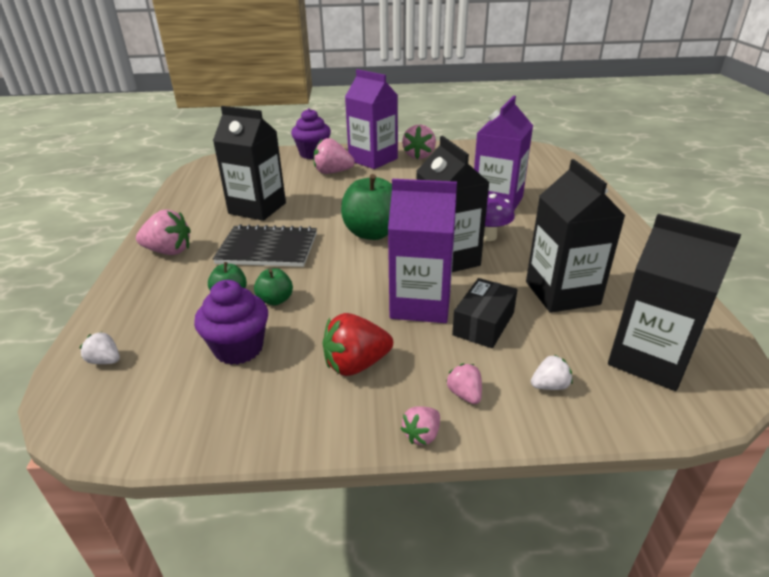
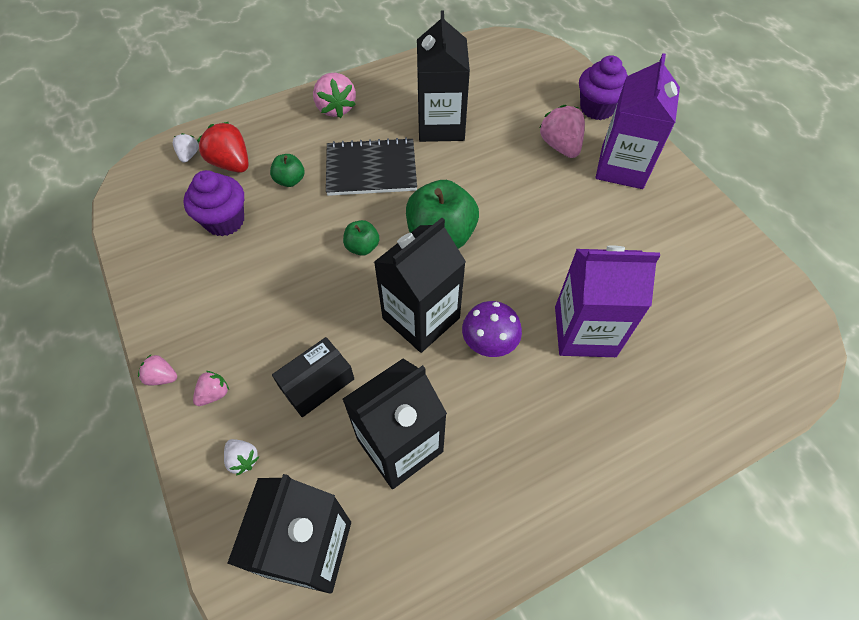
camera: 65 degrees right, 25 degrees up
(267, 248) = (371, 169): black notebook -> black notebook turned 75 degrees counterclockwise
(275, 300) = (294, 213): green apple -> green apple (362, 247)
(356, 364) = (228, 304): red strawberry -> red strawberry (231, 163)
(419, 156) = (668, 208): pink strawberry -> none
(420, 304) = (329, 321): purple carton -> none
(483, 324) = (316, 383): black box -> black box turned 45 degrees counterclockwise

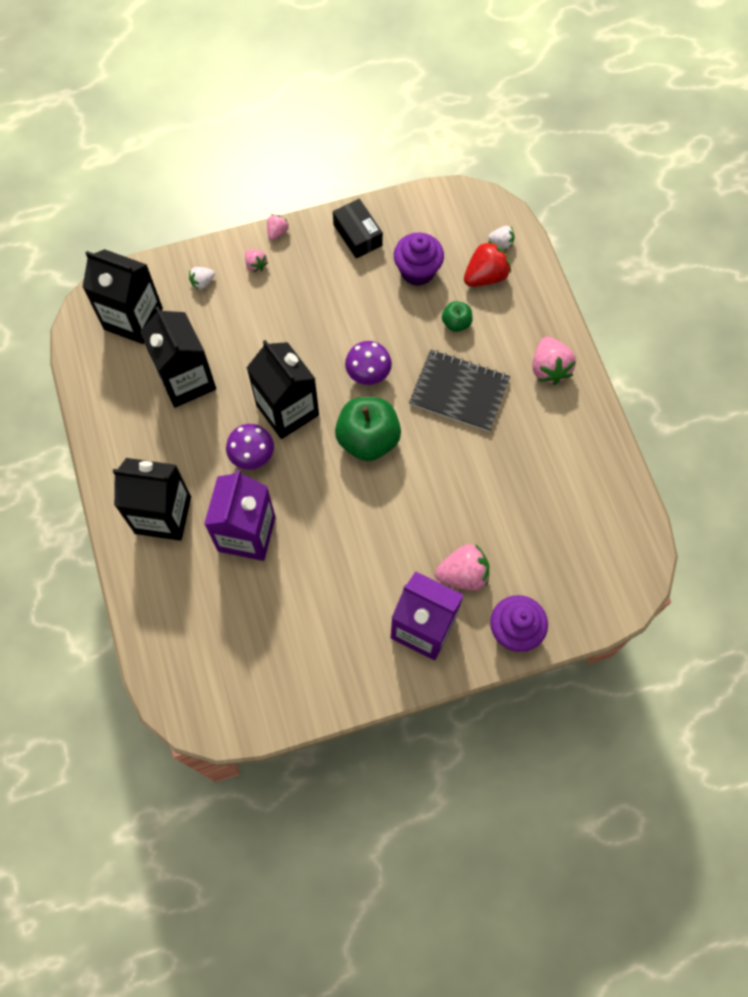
camera: 100 degrees right, 10 degrees up
(316, 383) = (248, 331): black box -> black box (357, 235)
(336, 108) = (549, 369): pink strawberry -> pink strawberry turned 90 degrees counterclockwise
(362, 247) = (368, 374): green apple -> purple mushroom
(371, 169) = (459, 392): black notebook -> black notebook turned 75 degrees counterclockwise
(441, 125) = (510, 464): black carton -> black carton (163, 515)

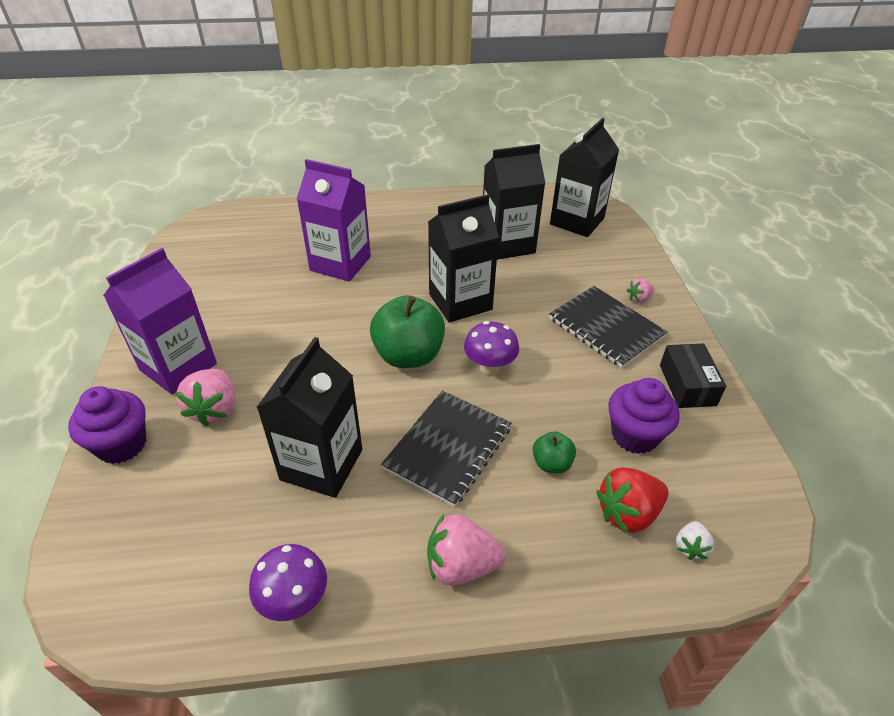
camera: 100 degrees right, 25 degrees down
(163, 515) = (379, 222): black carton -> black carton (321, 464)
(202, 282) = (616, 262): white strawberry -> none
(252, 456) = (416, 274): purple mushroom -> purple mushroom (294, 600)
(277, 232) = (683, 319): pink strawberry -> none
(301, 290) = (606, 328): none -> black notebook
(357, 235) = (687, 385): black box -> black box turned 75 degrees counterclockwise
(485, 276) = (628, 513): red strawberry -> red strawberry turned 90 degrees clockwise

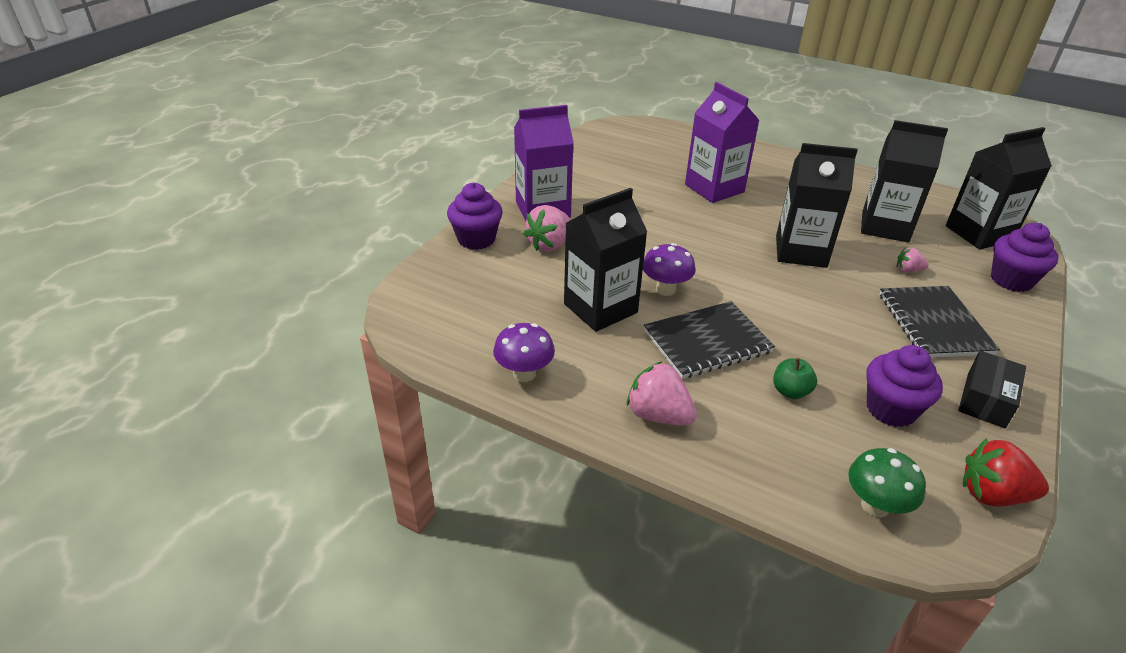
camera: 35 degrees right, 5 degrees down
(408, 355) = (723, 270): green apple -> none
(489, 367) = (789, 305): purple mushroom -> purple mushroom (665, 289)
(627, 257) = (1011, 280): none -> purple cupcake
(628, 513) = (833, 455): red strawberry -> red strawberry (992, 494)
(639, 299) = (993, 316): pink strawberry -> pink strawberry (908, 270)
(690, 547) = (875, 506): white strawberry -> green mushroom

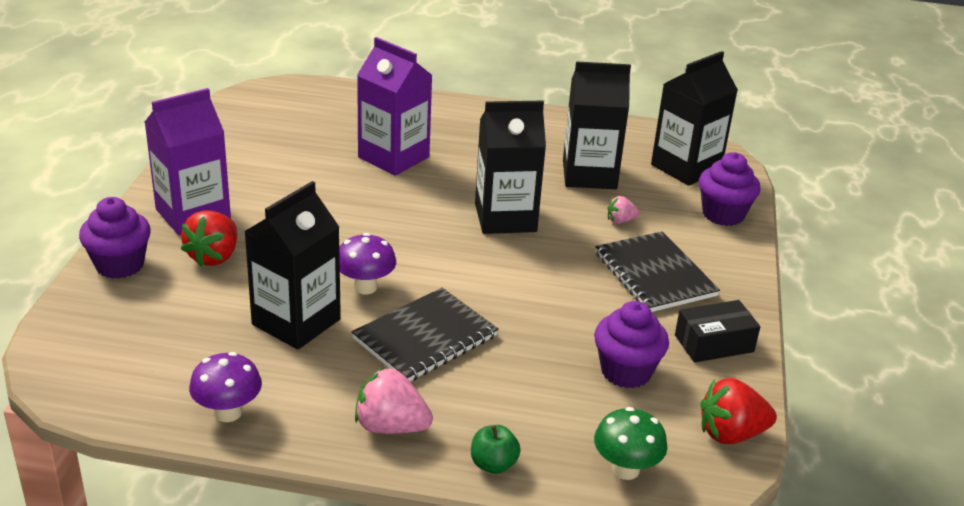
camera: 20 degrees left, 5 degrees down
(549, 244) = (214, 256): pink strawberry -> red strawberry
(790, 391) = (523, 373): green apple -> green apple (493, 464)
(986, 400) = (714, 343): black box -> black box turned 60 degrees clockwise

